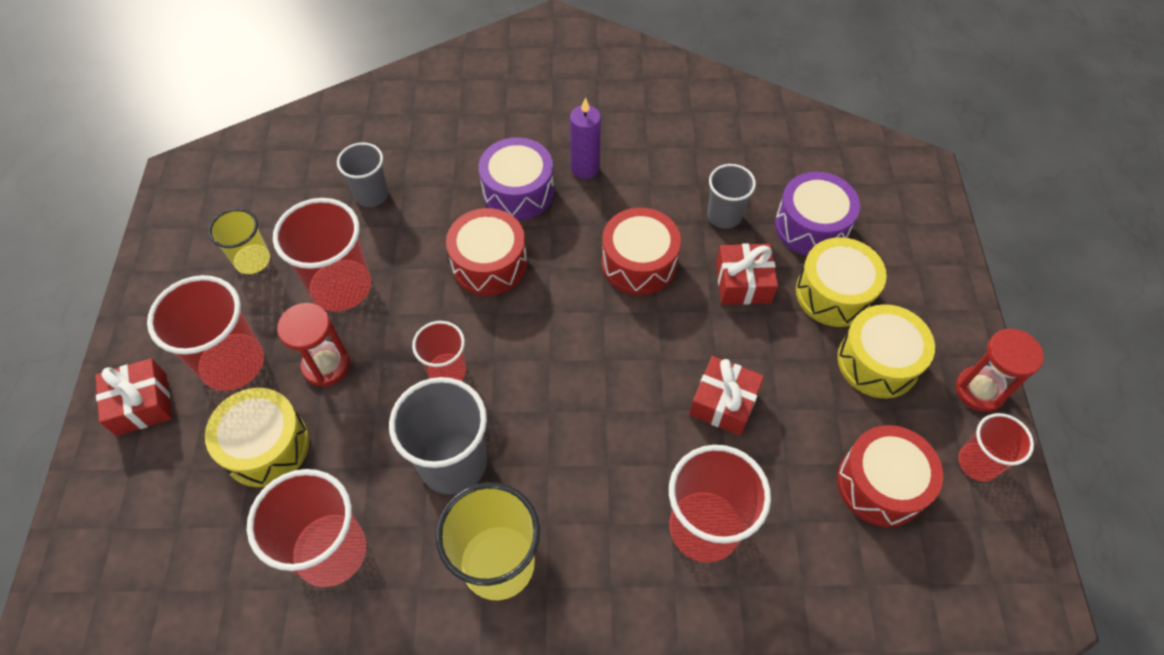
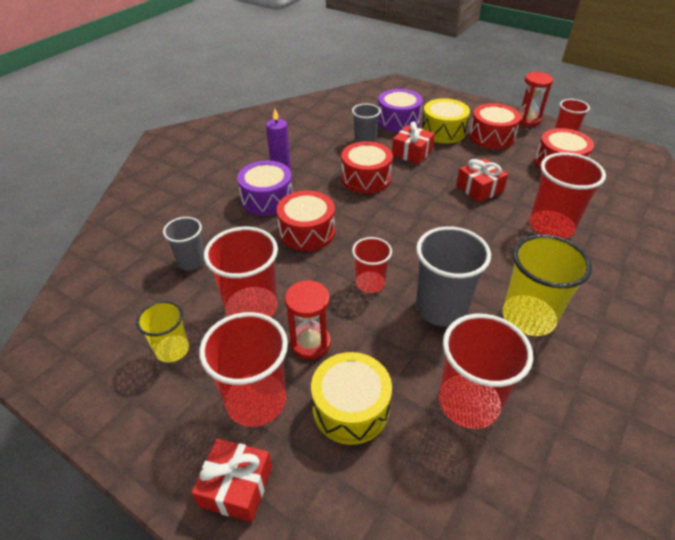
camera: 55 degrees left, 15 degrees down
(878, 361) = (491, 137): yellow drum -> red drum

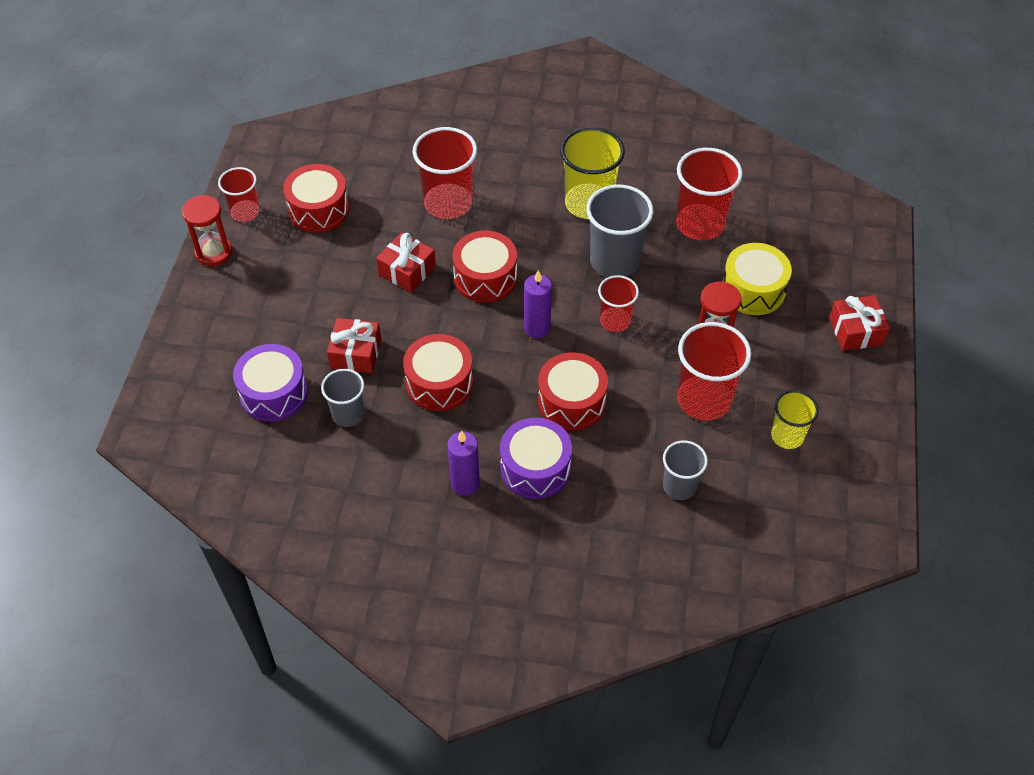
camera: 115 degrees left, 10 degrees up
(256, 401) = (789, 351): red cup -> none
(388, 236) = (537, 328): none -> purple candle
(443, 131) = (284, 334): yellow drum -> none
(491, 137) = (277, 281): red drum -> red drum (485, 277)

